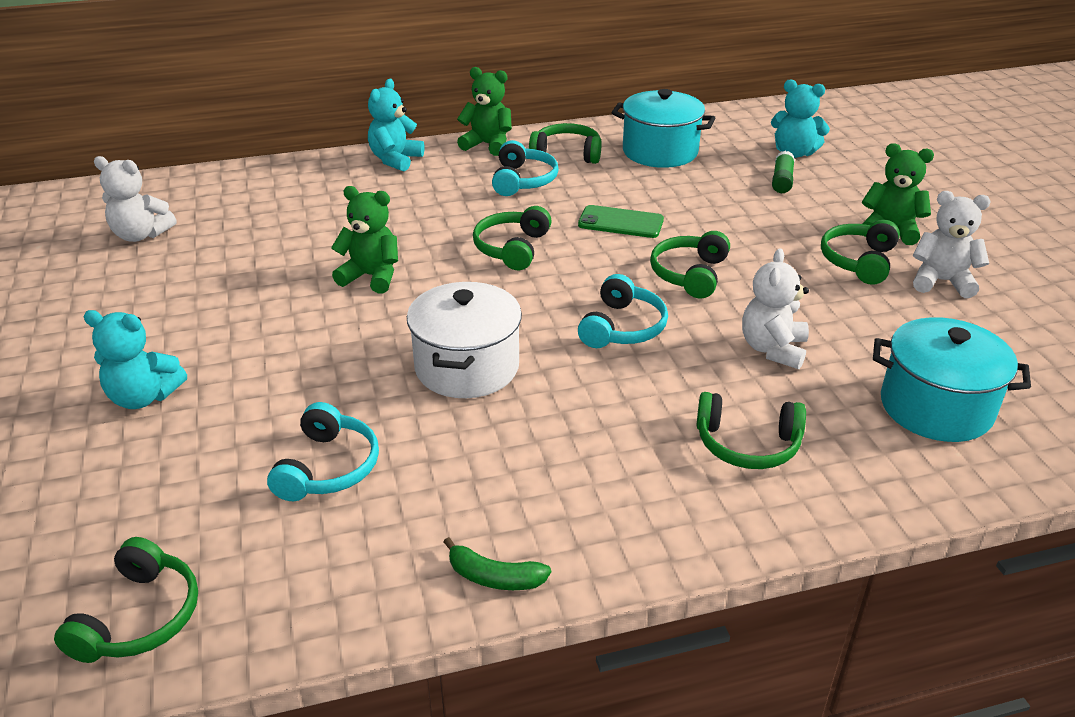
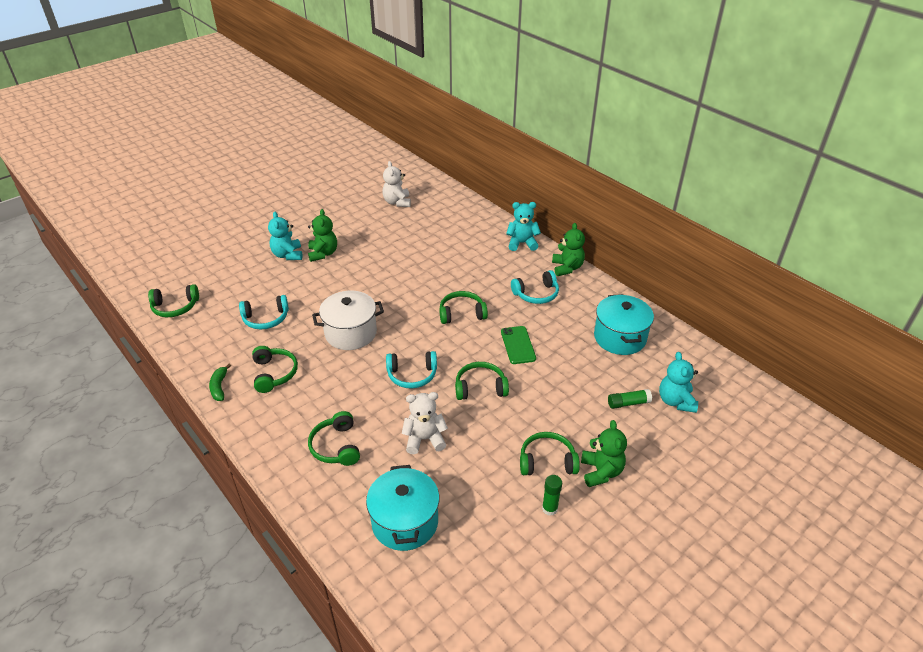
camera: 65 degrees right, 5 degrees up
(371, 276) = (406, 278): green teddy bear -> green teddy bear (323, 253)
(567, 153) = (583, 300): green headphones -> green headphones (274, 373)
(941, 281) = (549, 508): white teddy bear -> green glue stick

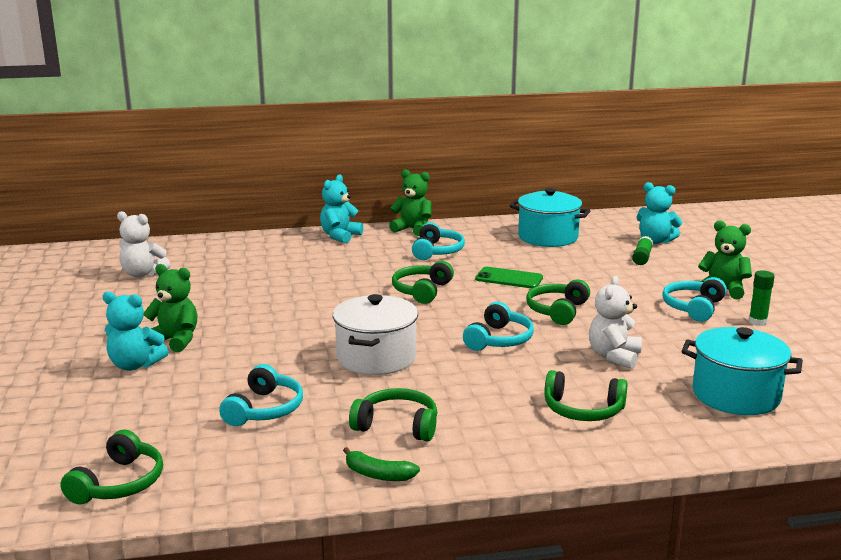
camera: 60 degrees left, 20 degrees down
(547, 461) = (693, 307): green headphones -> turquoise headphones

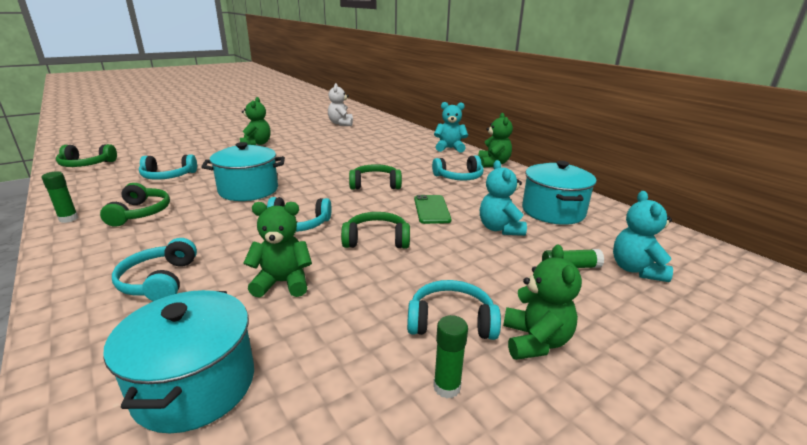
camera: 65 degrees right, 5 degrees up
(135, 365) = (223, 143): turquoise teddy bear -> turquoise teddy bear (500, 229)
(376, 358) = (248, 190): white pot -> turquoise pot
(378, 474) = (68, 219): green banana -> green glue stick
(583, 410) = (159, 281): green headphones -> turquoise headphones
(614, 356) = (283, 283): white teddy bear -> green teddy bear

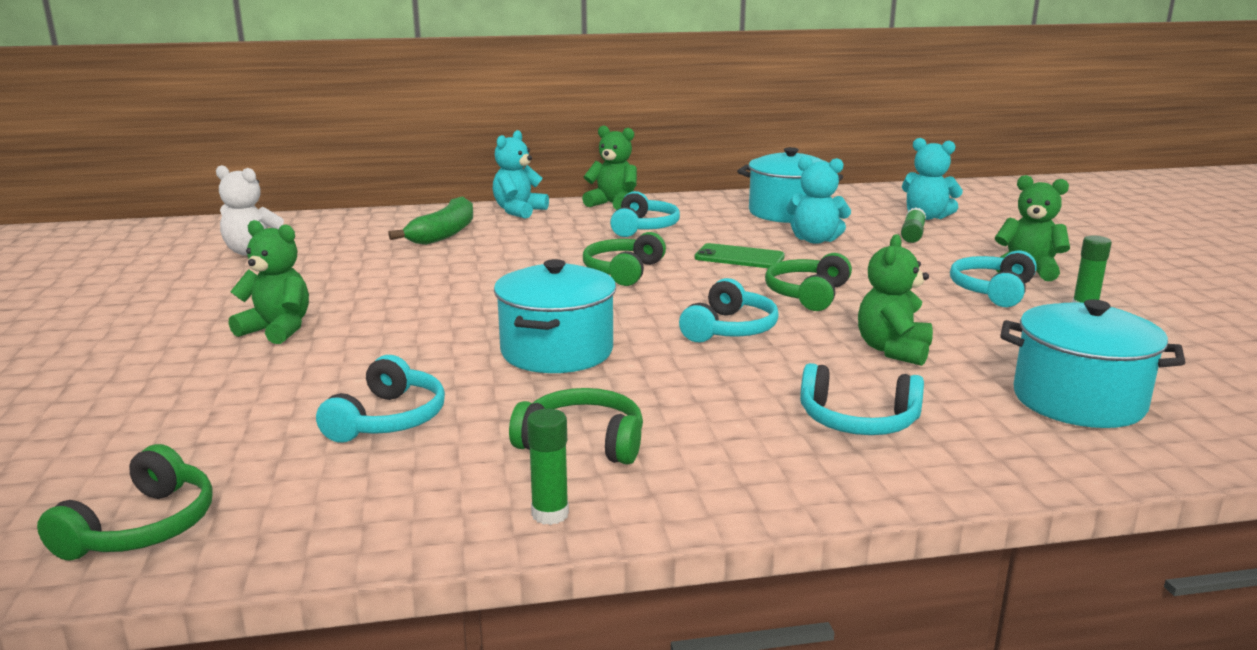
camera: 65 degrees left, 5 degrees down
(396, 143) = (444, 233): none -> green banana

